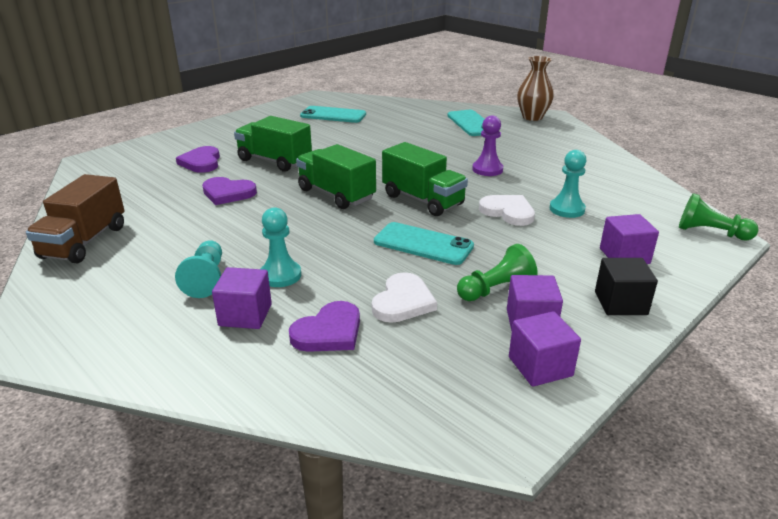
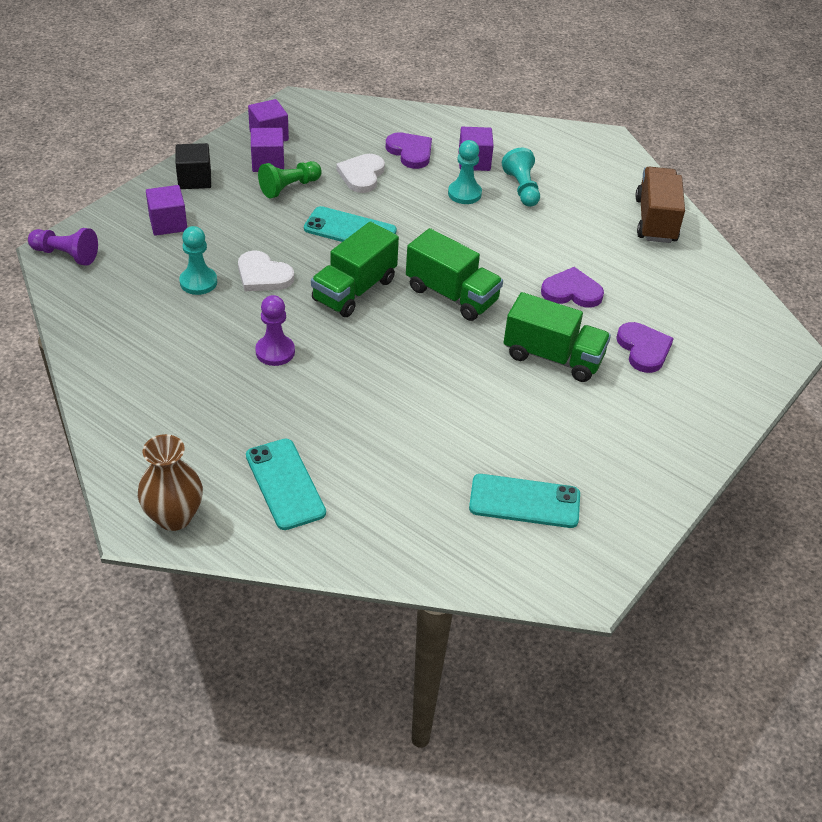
camera: 170 degrees right, 15 degrees up
(329, 332) = (410, 152): purple heart -> purple heart turned 105 degrees clockwise
(422, 200) = (354, 290): green truck -> green truck turned 90 degrees counterclockwise
(710, 233) = (66, 255): green pawn -> purple pawn

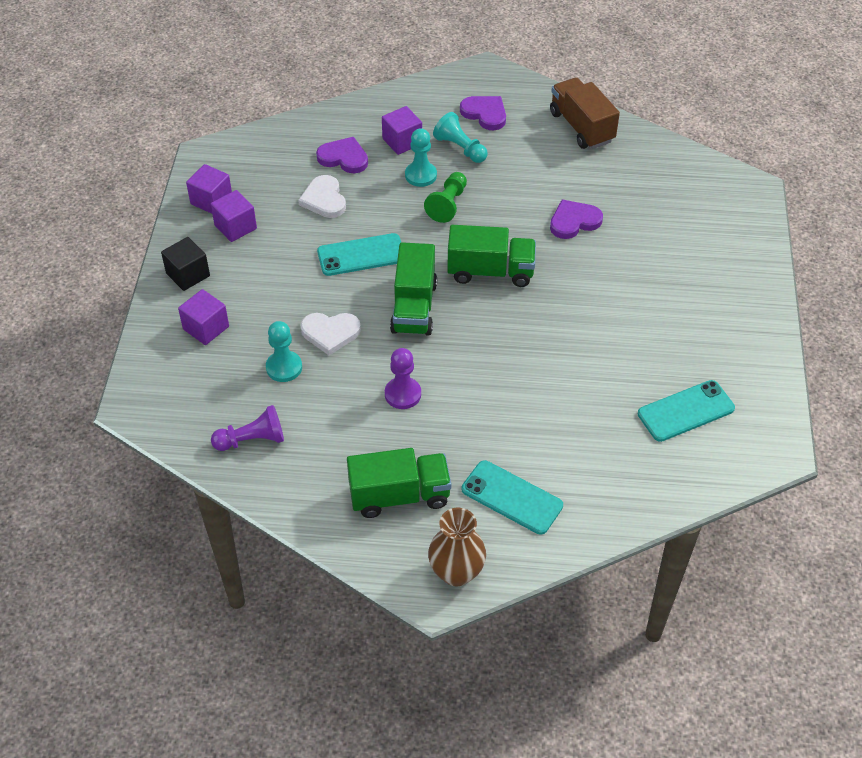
camera: 30 degrees left, 5 degrees up
(66, 255) = (146, 404): purple pawn -> purple pawn (252, 440)
(289, 187) = (275, 241): green pawn -> green pawn (448, 204)
(553, 357) = (607, 284): green truck -> green truck (399, 495)
(643, 349) = (663, 243): purple heart -> purple heart (485, 114)

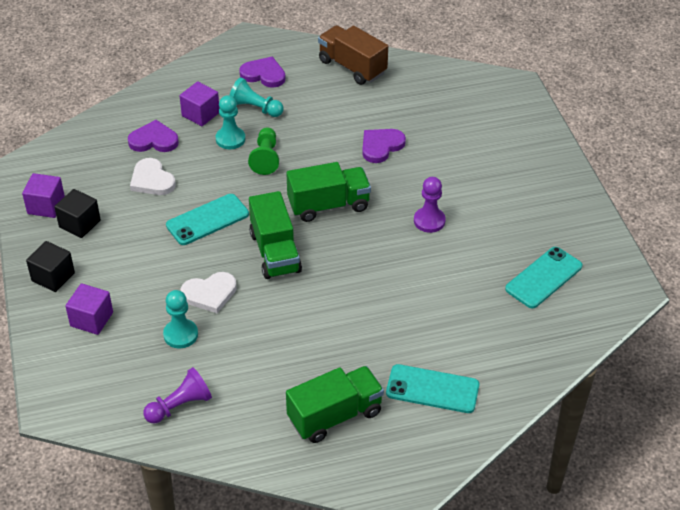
camera: 20 degrees left, 5 degrees down
(235, 227) = (80, 224): purple cube -> black cube
(403, 394) = (298, 329): purple pawn -> purple pawn (429, 221)
(456, 572) = (413, 466): brown vase -> none

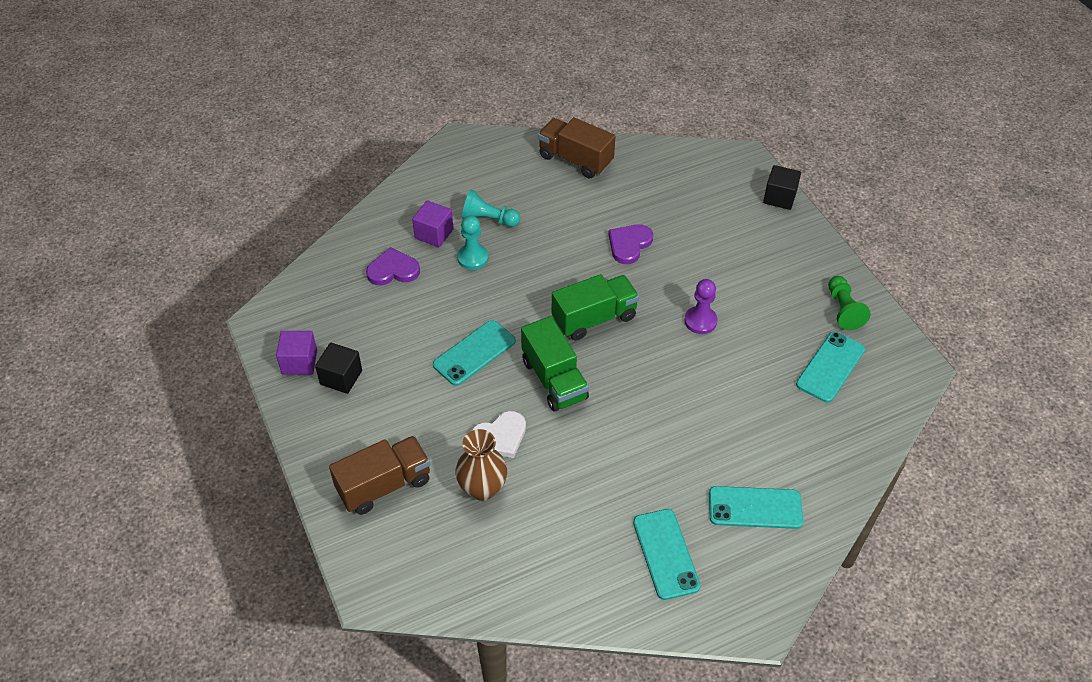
camera: 10 degrees left, 5 degrees up
(53, 277) = (329, 443): black cube -> black cube (779, 197)
(91, 319) = (384, 485): purple cube -> brown truck
(152, 180) = (403, 316): white heart -> none
(179, 406) = (504, 569): purple pawn -> none
(180, 335) = (482, 488): turquoise pawn -> brown vase
(264, 74) = (487, 180): purple heart -> none
(265, 158) = (515, 274): green pawn -> green pawn (843, 310)
(335, 416) = (666, 554): green truck -> turquoise phone

